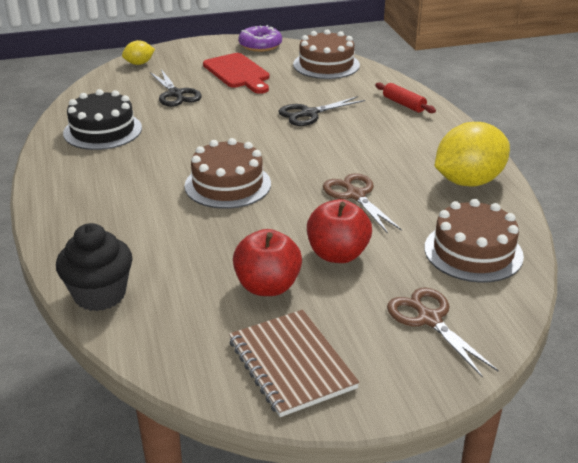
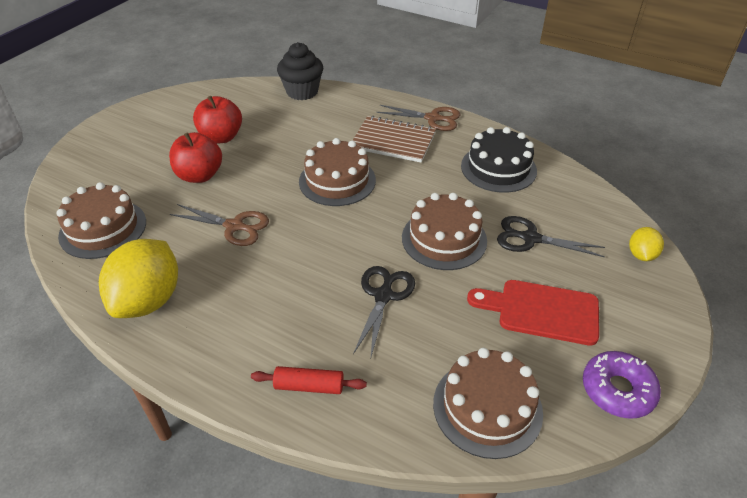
camera: 135 degrees right, 10 degrees up
(224, 117) = (444, 239): none -> brown cake
(291, 364) = (166, 114): brown notebook -> brown notebook (393, 141)
(429, 319) = (106, 169): brown scissors -> brown scissors (433, 118)

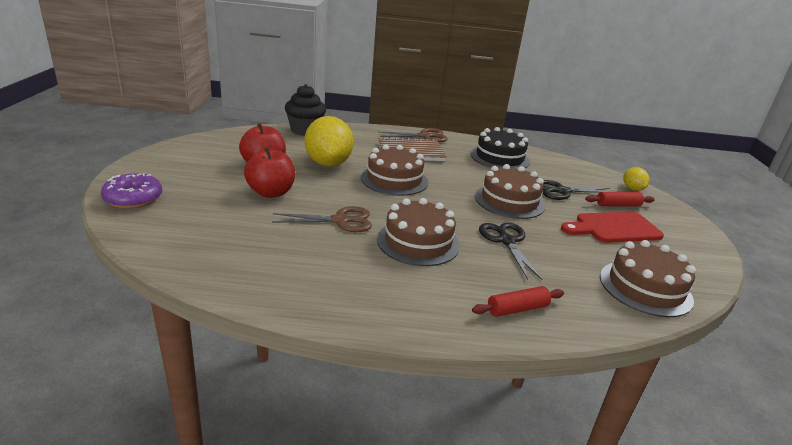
camera: 30 degrees left, 15 degrees down
(103, 228) = (211, 244): brown cake -> brown cake (418, 242)
(149, 300) = (316, 286): yellow lemon -> yellow lemon (328, 163)
(587, 277) = (617, 205): none -> red rolling pin
(617, 390) = (701, 259): purple donut -> purple donut (133, 198)

